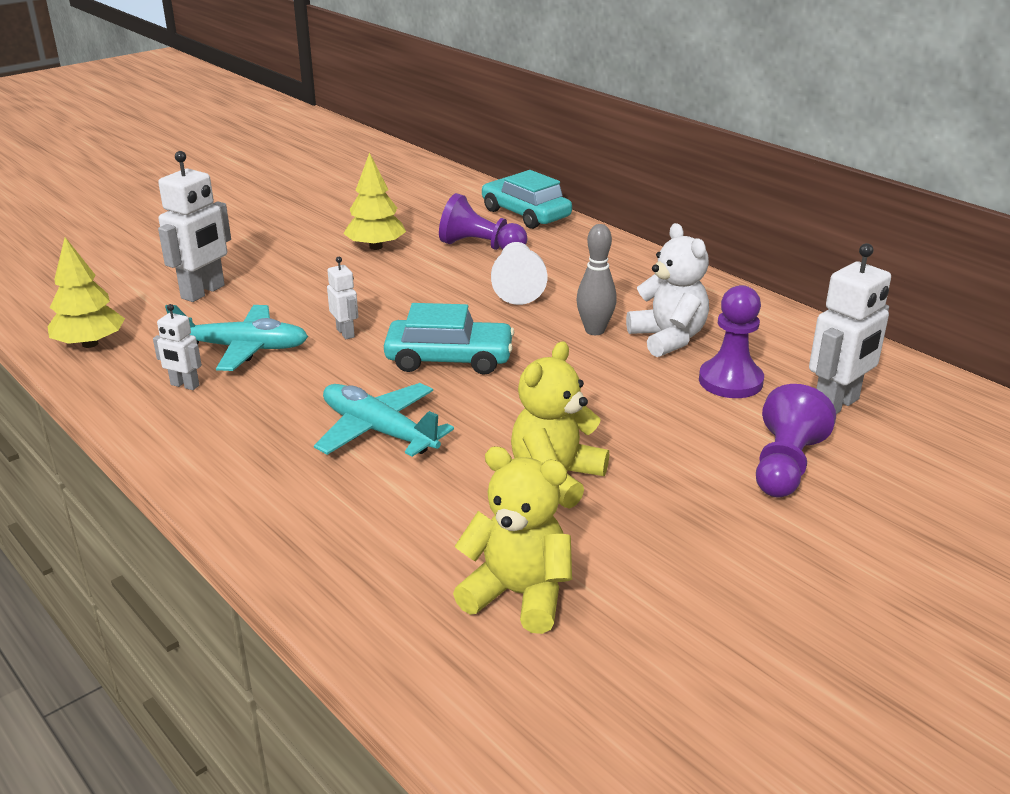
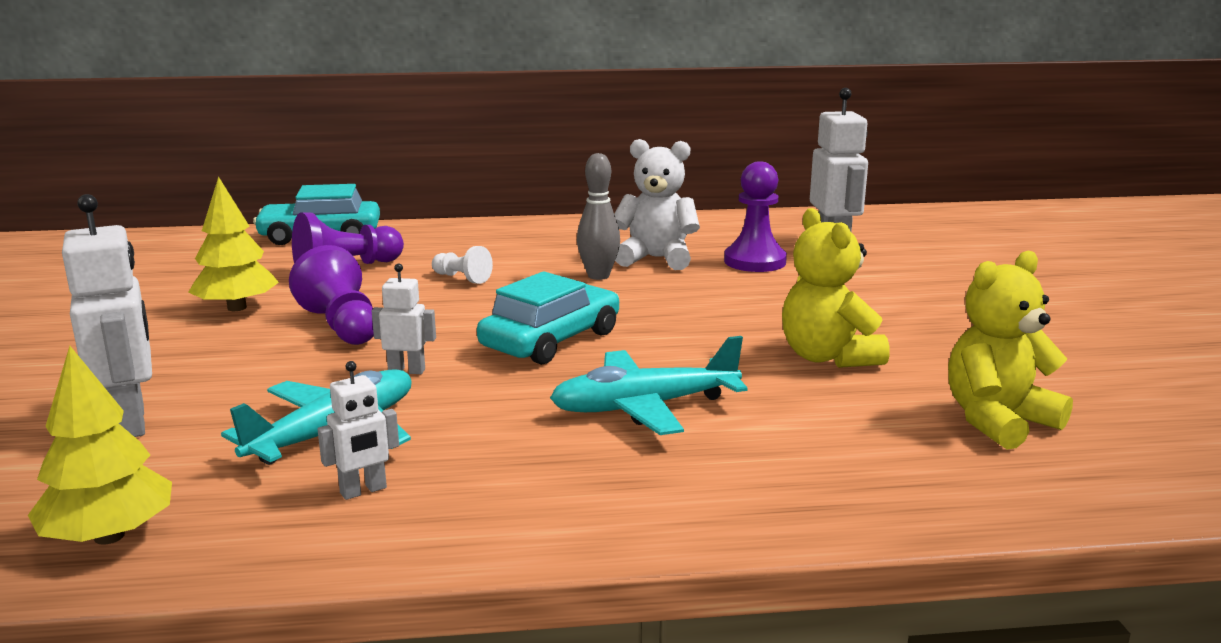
camera: 55 degrees left, 10 degrees down
(517, 287) = (462, 278): white pawn -> white pawn, size x0.57
(785, 465) = (898, 283): purple pawn -> purple pawn (342, 326)

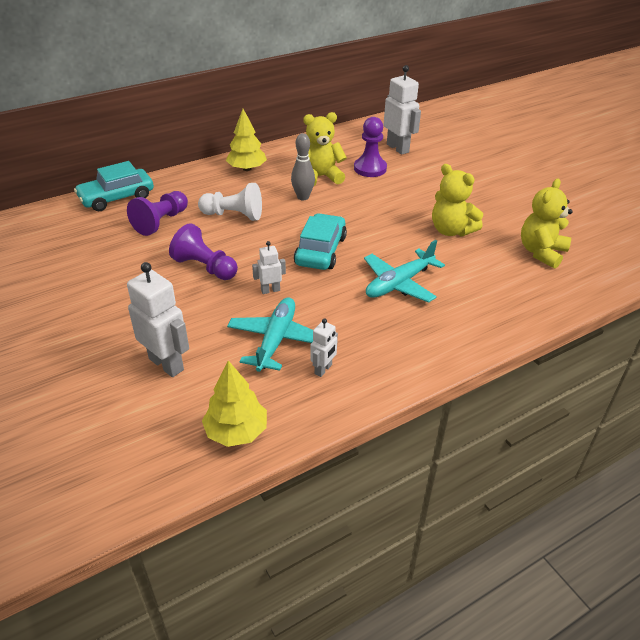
camera: 25 degrees left, 20 degrees up
(237, 308) = (131, 268): yellow tree -> yellow tree (247, 169)
(462, 278) = (234, 215): white pawn -> white pawn, size x1.74
(656, 259) = (320, 177): white teddy bear -> yellow teddy bear

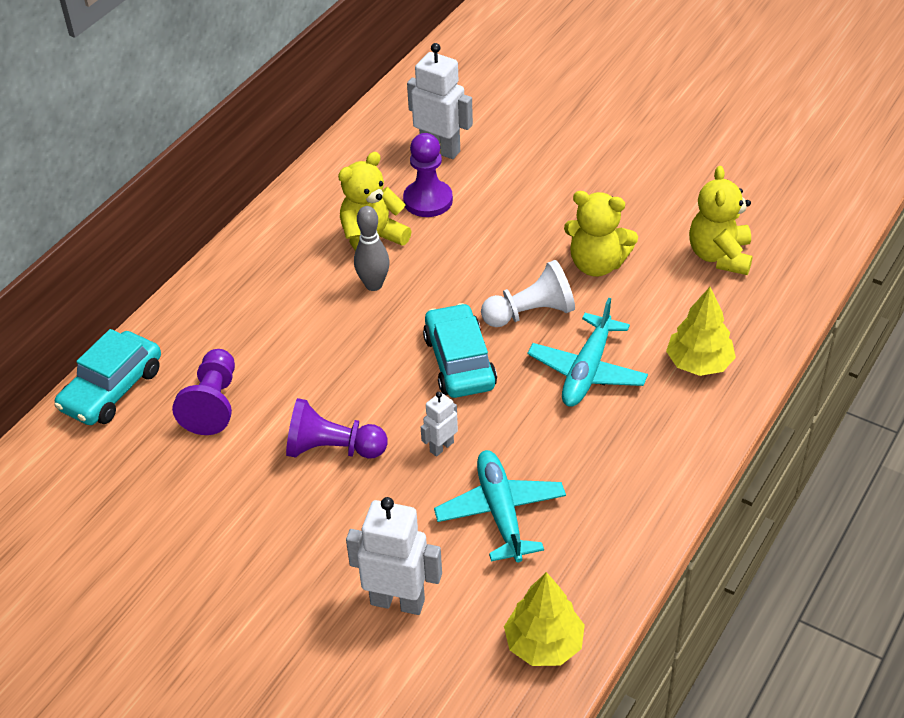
camera: 25 degrees left, 5 degrees up
(234, 215) = (304, 352): white pawn -> white pawn (530, 313)
(247, 169) = (258, 265): yellow tree -> yellow tree (699, 363)
(323, 369) = (582, 525): white robot -> none

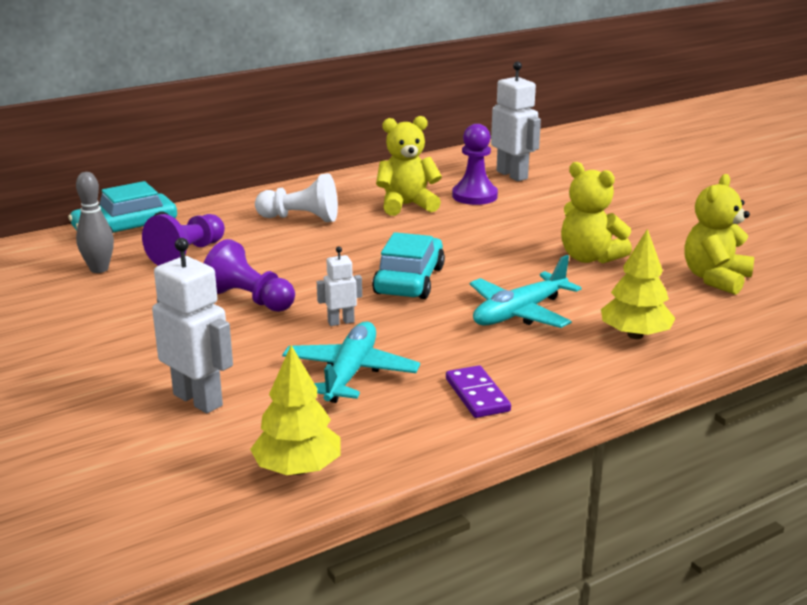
camera: 25 degrees right, 20 degrees down
(373, 285) = (383, 226): grey bowling pin -> grey bowling pin (99, 269)
(530, 313) = (501, 270): white pawn -> white pawn (301, 218)
(622, 494) = (477, 395): none -> purple domino

